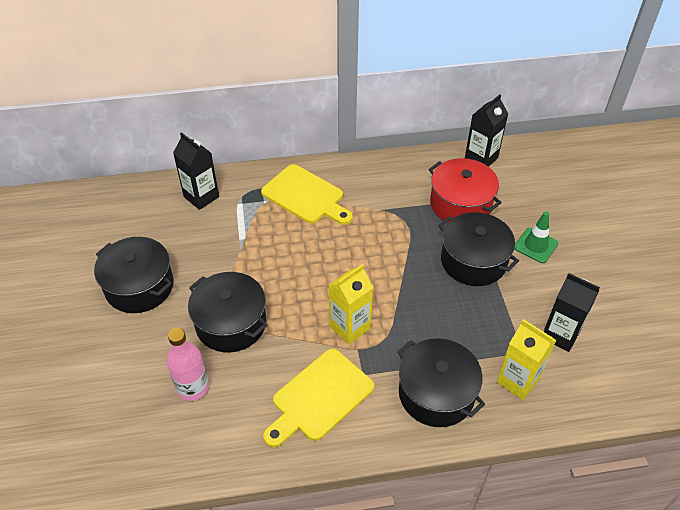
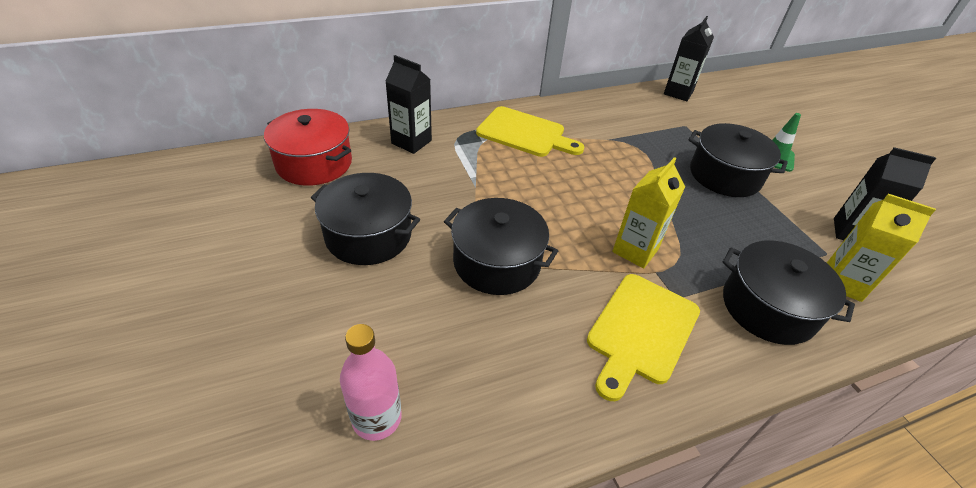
camera: 15 degrees left, 5 degrees down
(193, 387) = (479, 342): pink bottle -> pink bottle (377, 418)
(460, 204) = (682, 129): red pot -> red pot (314, 163)

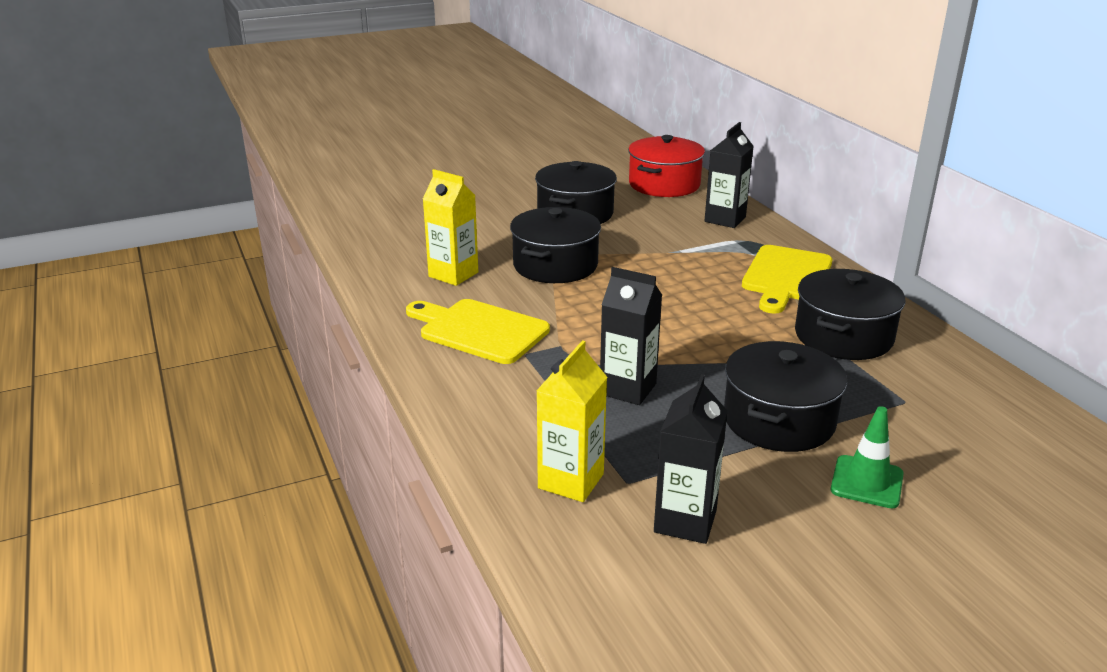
camera: 90 degrees right, 15 degrees down
(377, 418) = (400, 231): pink bottle -> none
(635, 250) = (591, 335): yellow carton -> yellow carton (453, 274)
(678, 93) = (1021, 407): black carton -> black carton (628, 389)
(768, 307) = (518, 411): black pot -> black pot (843, 336)

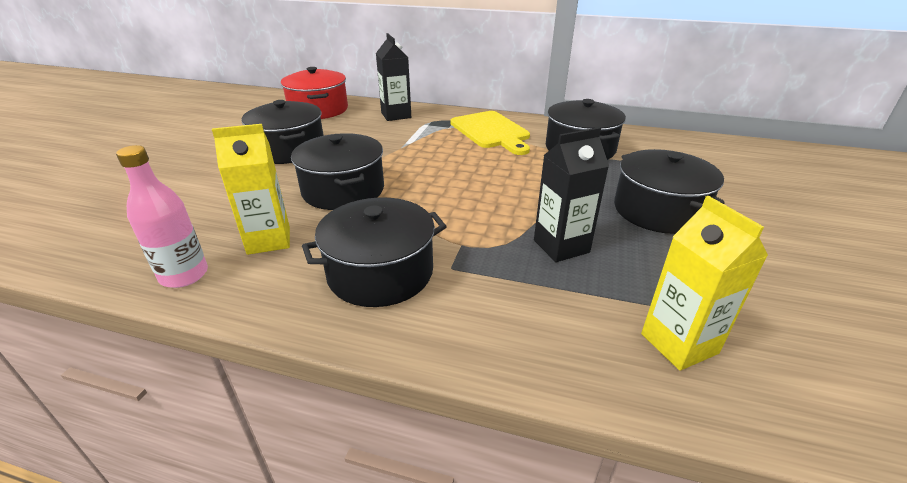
camera: 50 degrees left, 5 degrees up
(383, 270) = (184, 275): none -> pink bottle
(479, 330) = (380, 272): yellow cutting board -> black pot
(685, 521) = (773, 311): black carton -> none
(867, 482) = (754, 217): green traffic cone -> none

